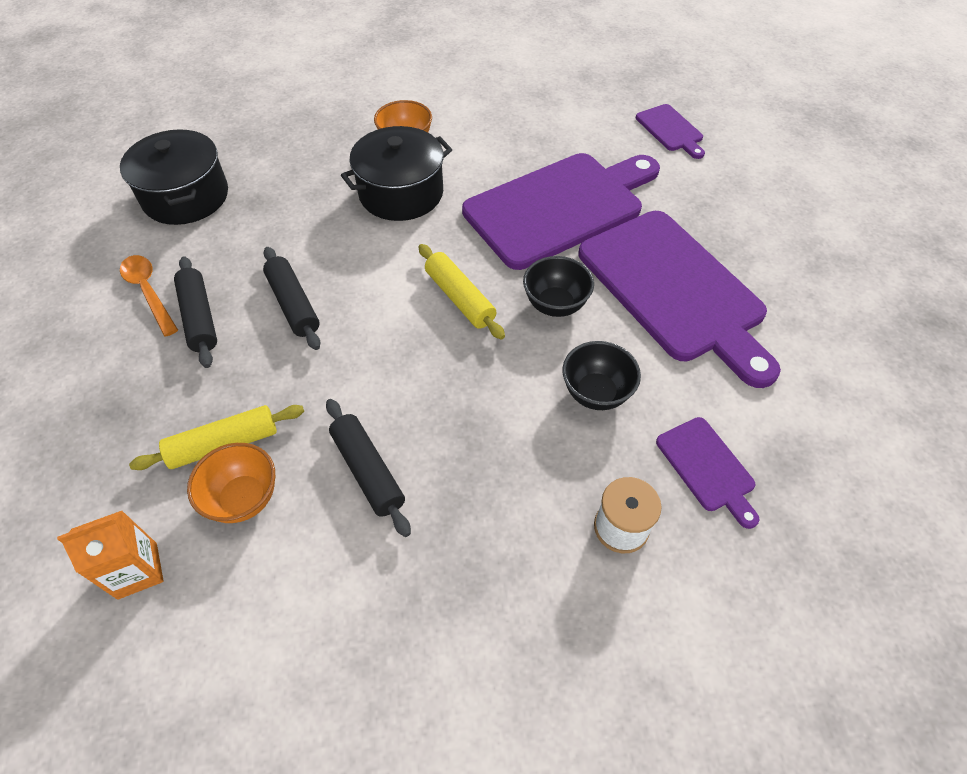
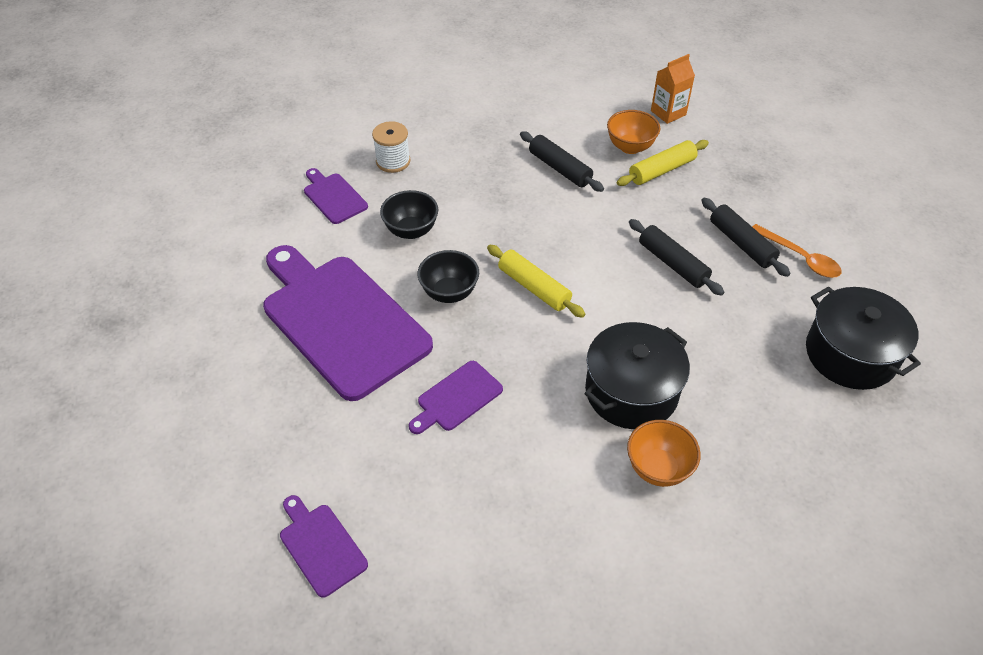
camera: 170 degrees right, 5 degrees down
(559, 207) = (457, 398): purple cutting board -> purple cutting board, size x0.44

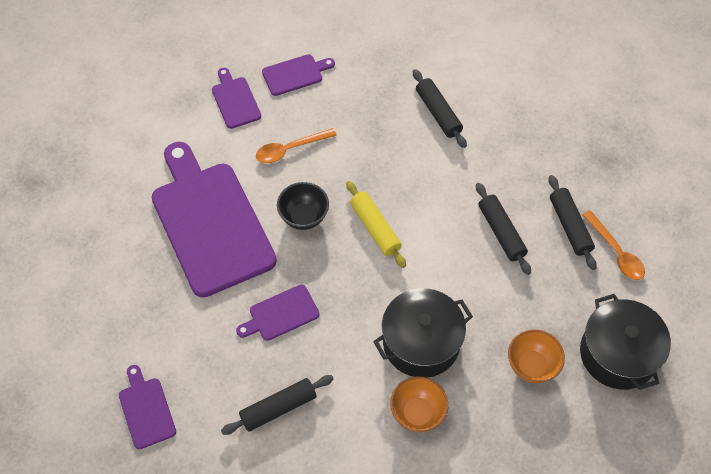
camera: 15 degrees right, 10 degrees up
(393, 161) = (295, 74): white spool -> purple cutting board
(411, 231) = (290, 149): black bowl -> orange spoon
(489, 503) = (278, 408): none -> black rolling pin
(630, 147) = (510, 103): orange bowl -> orange bowl (532, 366)
(662, 170) = (529, 135): yellow rolling pin -> none
(668, 113) = (559, 73): orange carton -> none

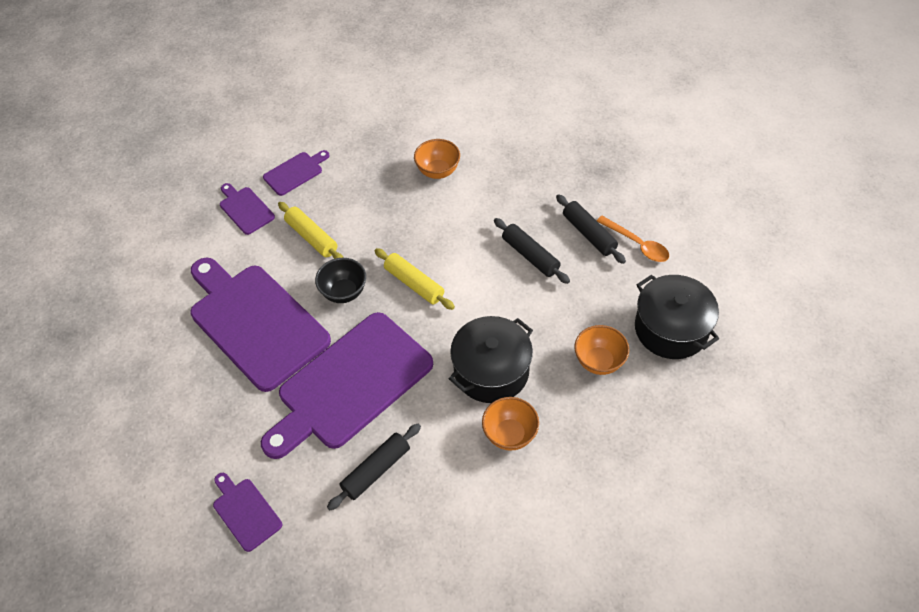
camera: 15 degrees left, 5 degrees down
(281, 314) = (350, 384): purple cutting board -> purple cutting board, size x2.25
(290, 149) = (311, 237): orange spoon -> yellow rolling pin
(438, 113) = (438, 171): black rolling pin -> orange bowl

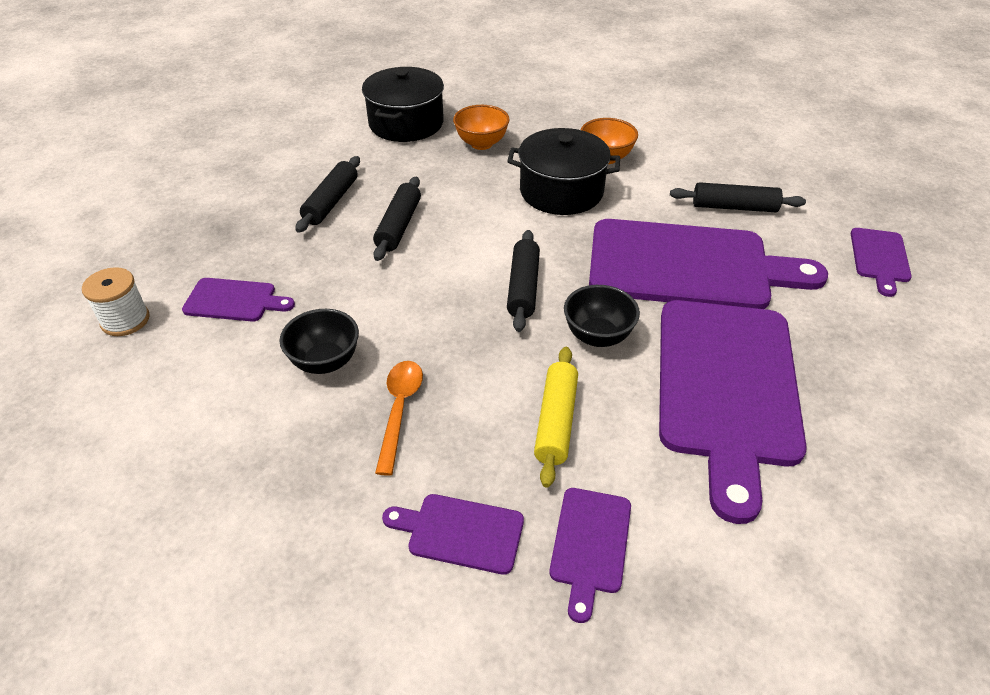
camera: 130 degrees left, 10 degrees down
(414, 284) = (523, 287): yellow rolling pin -> black rolling pin
(438, 171) = (325, 362): orange bowl -> black bowl
(522, 154) = (234, 300): none -> purple cutting board
(543, 110) = (125, 320): none -> white spool
(637, 244) = (319, 170): orange spoon -> orange spoon (399, 410)

